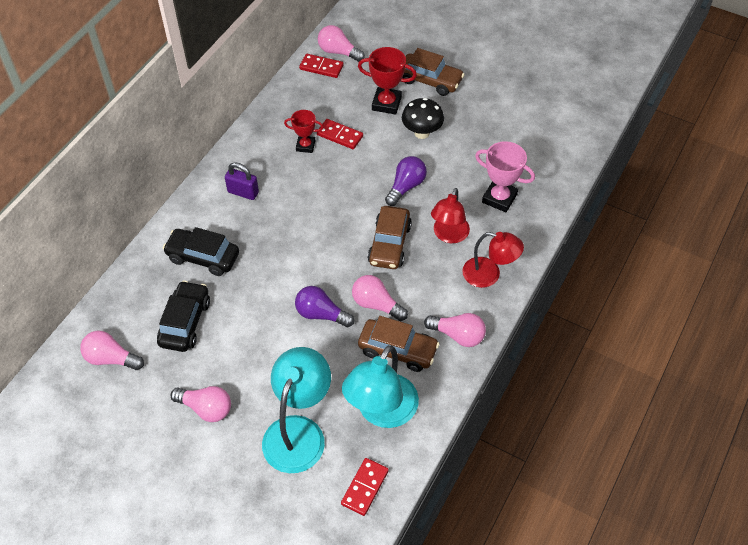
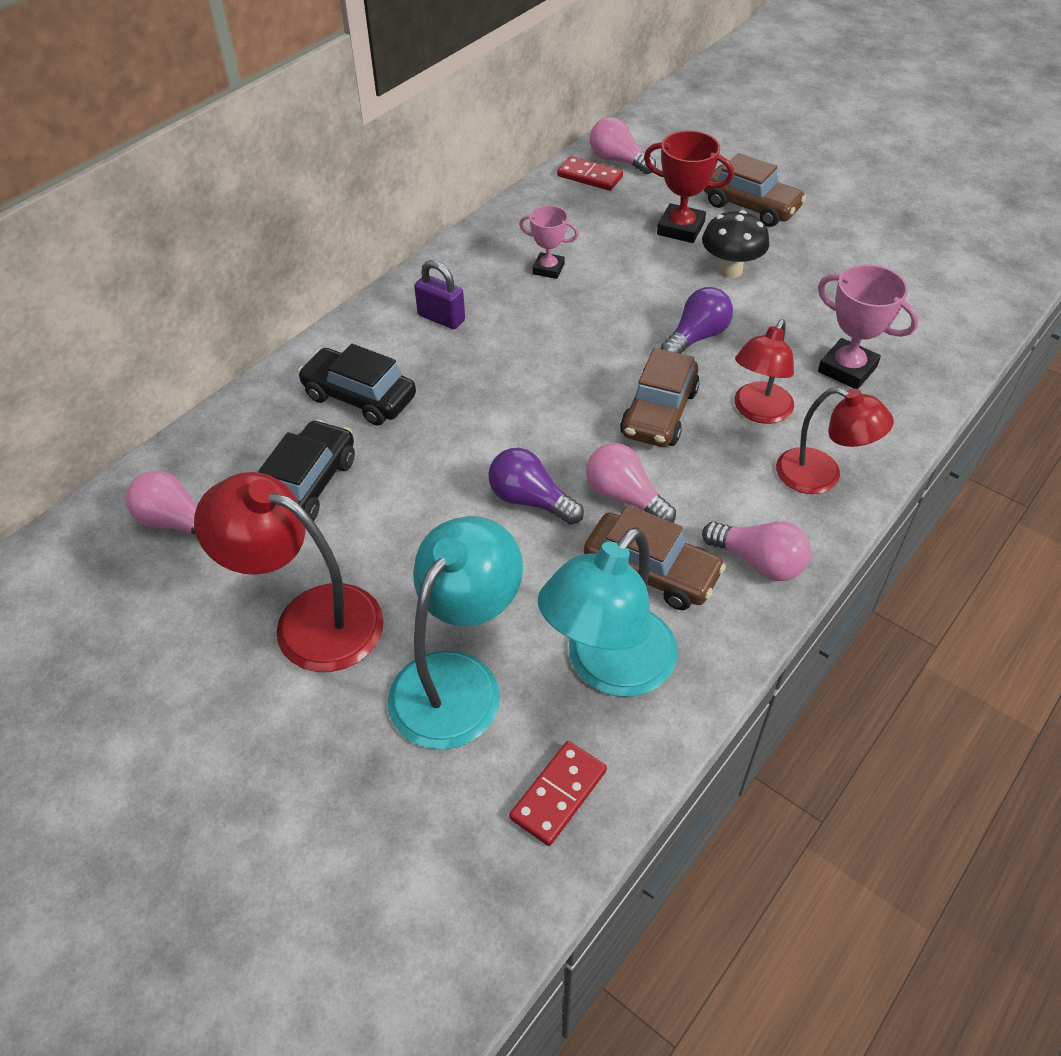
camera: 10 degrees right, 5 degrees down
(206, 408) = (309, 620): pink light bulb -> red lamp
(305, 146) = (548, 269): red trophy -> pink trophy
(339, 135) = (603, 261): red domino -> none

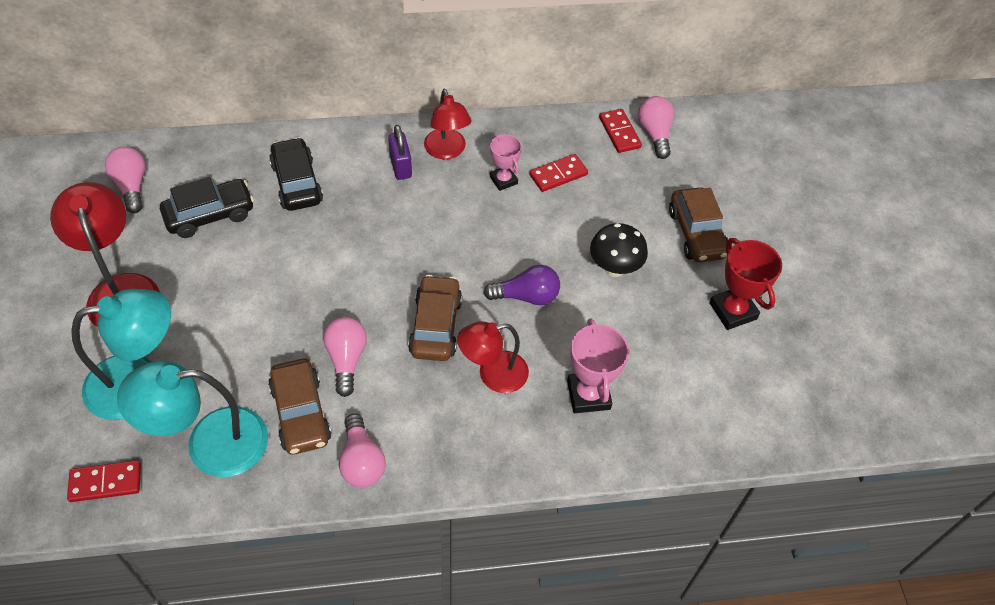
camera: 40 degrees right, 5 degrees up
(530, 500) = (298, 318): purple light bulb -> none
(587, 236) = (558, 175): none -> red domino
(659, 413) = (435, 326): brown car -> brown car turned 120 degrees clockwise
(680, 228) = (625, 214): red trophy -> red trophy (733, 311)
(821, 476) = (469, 446): red lamp -> red lamp (447, 151)

